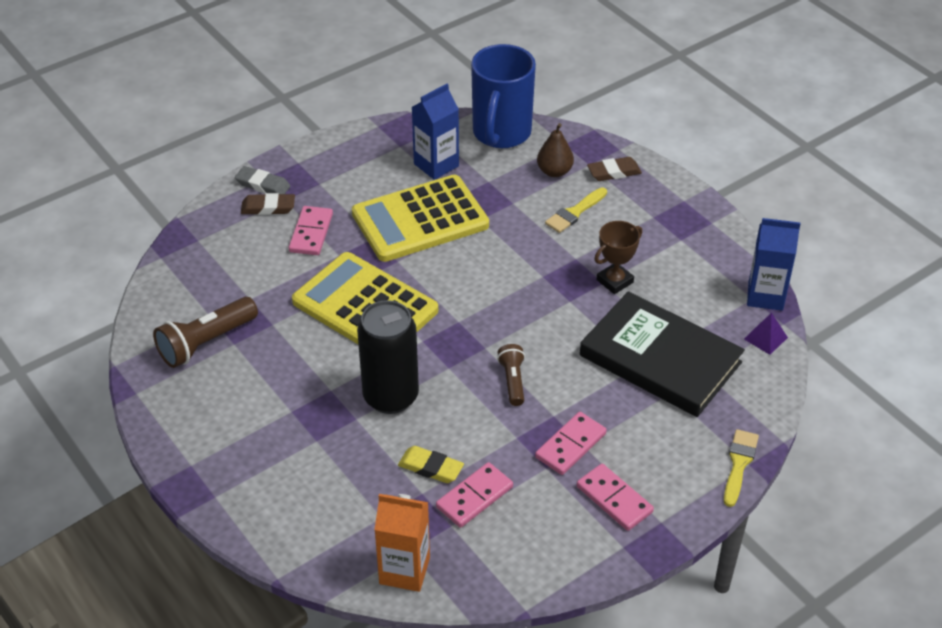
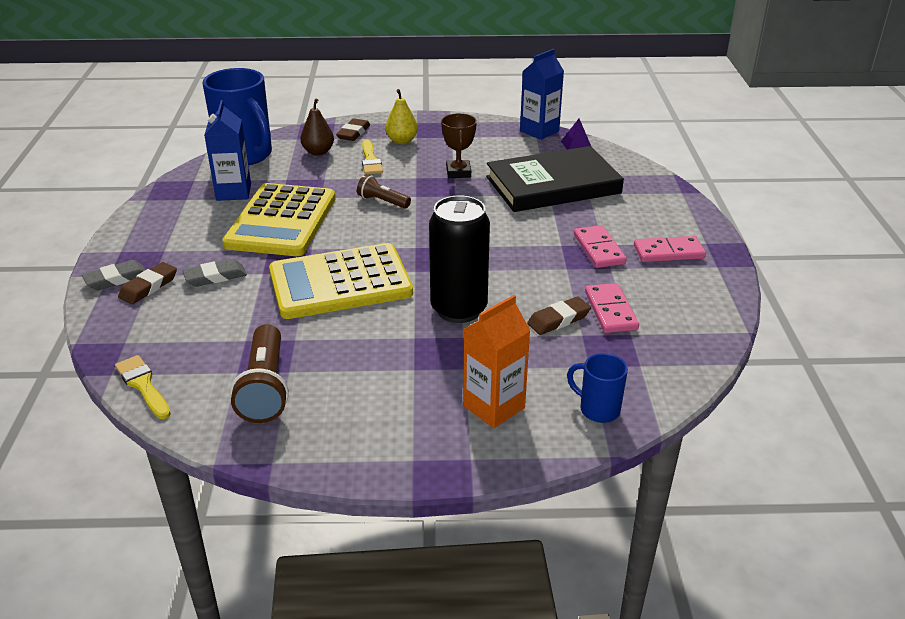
camera: 55 degrees left, 10 degrees down
(311, 233) = (215, 277): pink domino -> grey eraser
(328, 547) = (598, 409): none -> blue mug
(404, 570) = (660, 376): orange carton -> orange carton (494, 407)
(430, 467) = (558, 319): yellow eraser -> brown eraser
(512, 381) = (507, 248): brown flashlight -> brown flashlight (382, 201)
(634, 211) = (402, 141): none -> yellow pear
(739, 464) = (679, 195): yellow brush -> yellow brush (143, 385)

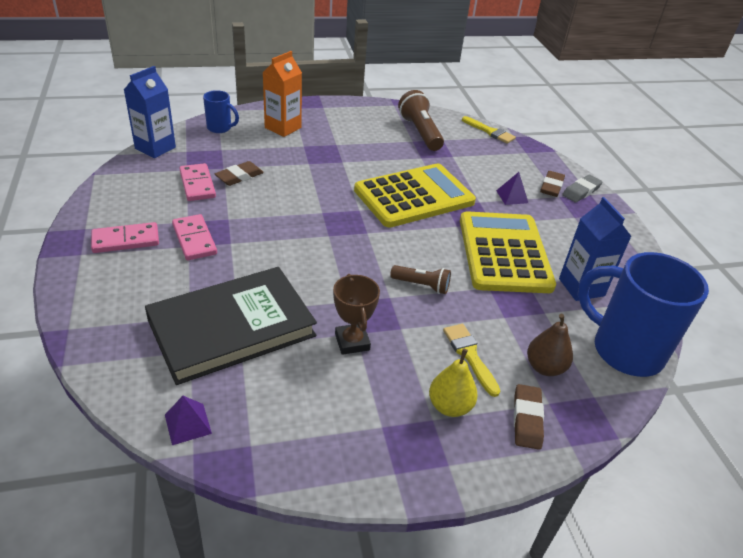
camera: 165 degrees right, 5 degrees up
(215, 277) = (512, 196): grey eraser -> purple pyramid
(459, 309) = (315, 181): black can -> none
(539, 131) = (244, 460): blue carton -> blue carton (155, 148)

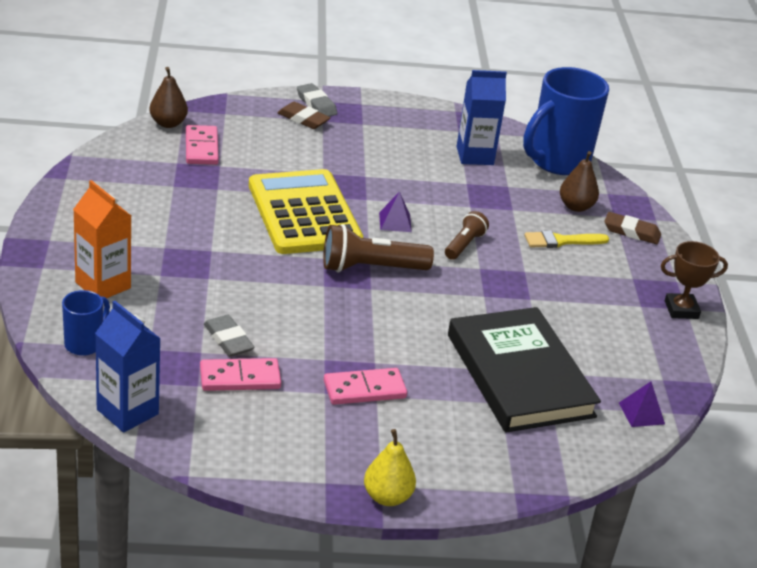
camera: 80 degrees left, 5 degrees down
(126, 240) = (358, 446): pink domino -> pink domino (201, 148)
(239, 176) = (228, 340): brown eraser -> grey eraser
(352, 342) = (542, 303): brown trophy -> brown trophy (681, 310)
(420, 132) = (153, 175): brown flashlight -> brown flashlight (370, 268)
(450, 406) = (619, 266): yellow pear -> yellow pear (387, 497)
(490, 132) = (168, 123): yellow brush -> brown pear
(504, 253) = (418, 183): yellow calculator -> none
(512, 196) = (317, 149): purple pyramid -> purple pyramid (395, 222)

